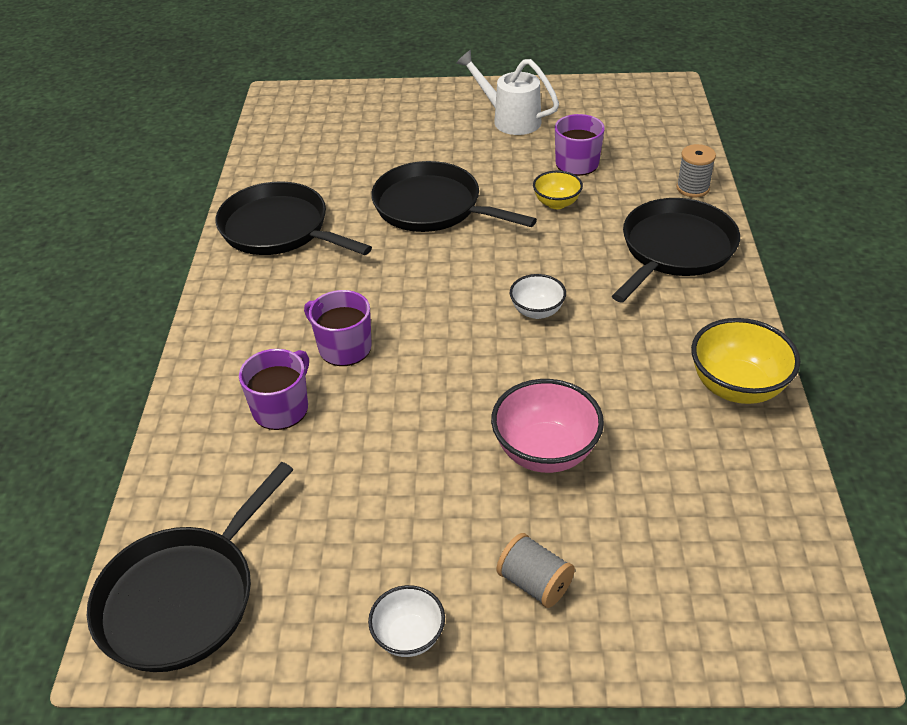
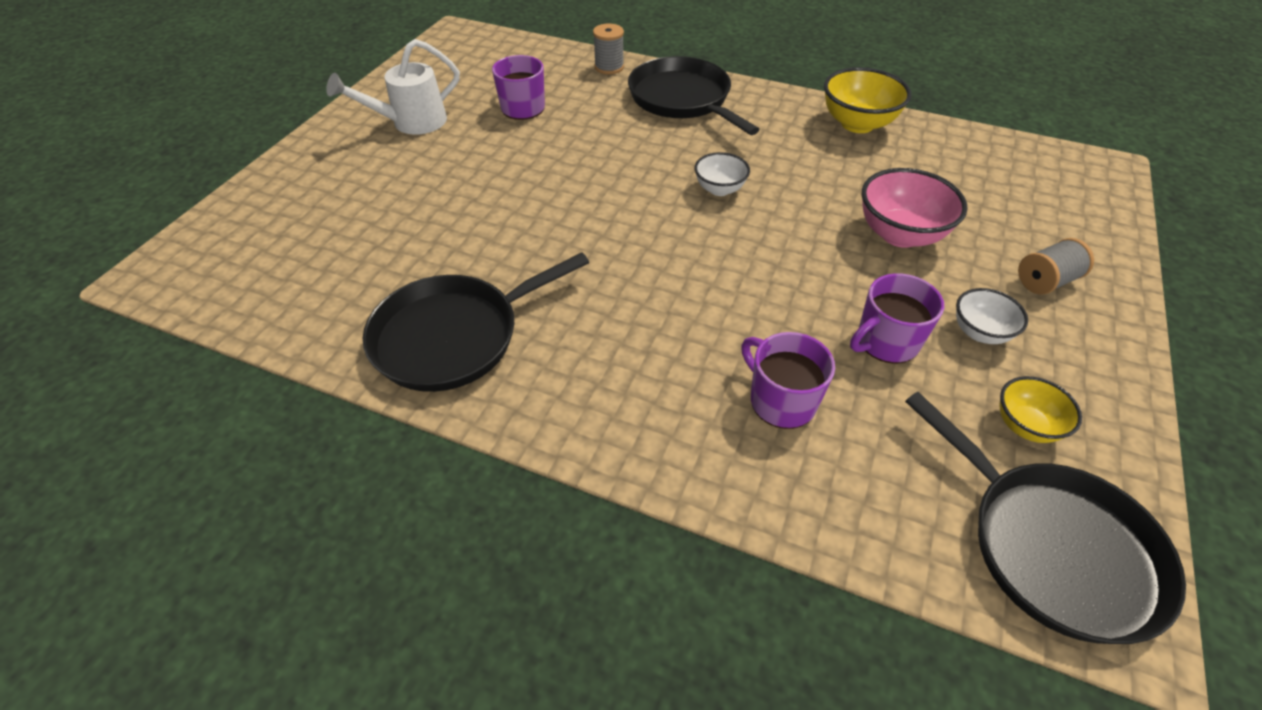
camera: 70 degrees left, 5 degrees up
(344, 347) = (705, 328): purple mug -> purple mug (886, 341)
(408, 636) = (1102, 372): white bowl -> white bowl (980, 332)
(432, 207) = (513, 209): black pan -> none
(556, 203) = (572, 135): yellow bowl -> yellow bowl (1025, 425)

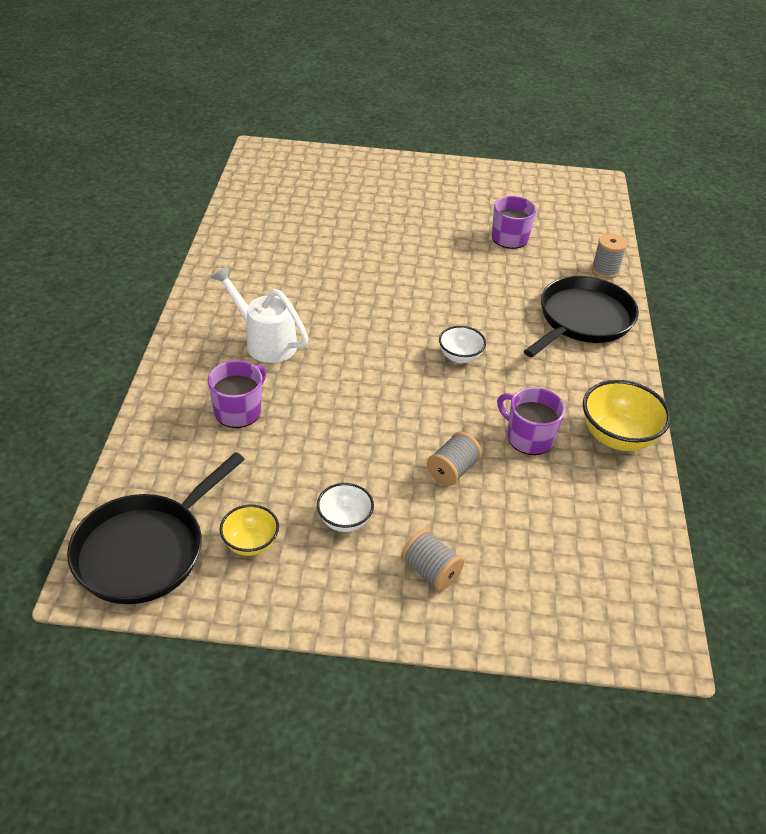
camera: 70 degrees right, 5 degrees down
(411, 123) = (457, 194): white watering can -> white watering can (265, 342)
(453, 337) = (250, 264): black pan -> none
(886, 341) = (314, 463): purple mug -> purple mug (528, 437)
(900, 234) = (452, 470): pink bowl -> grey spool

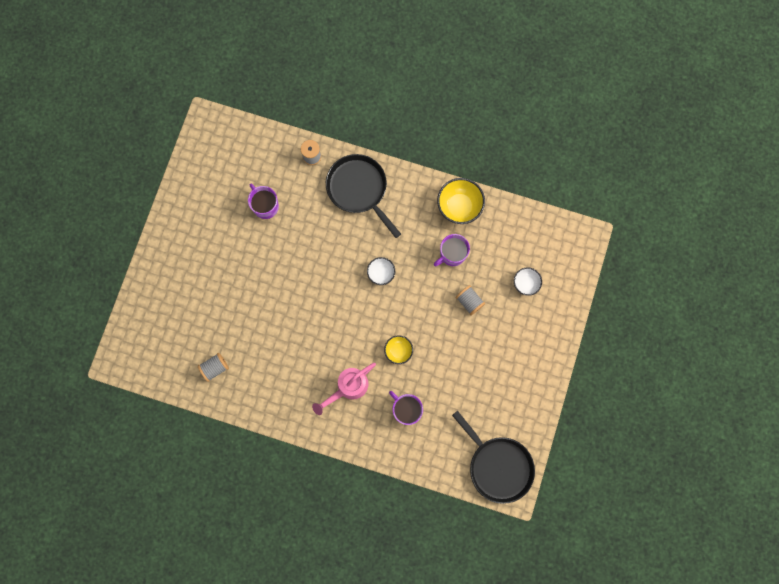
camera: 75 degrees left, 35 degrees up
(250, 543) = (501, 413): yellow bowl -> yellow bowl (398, 351)
(265, 342) = (348, 387): white watering can -> pink watering can
(344, 520) = (494, 364): white bowl -> white bowl (525, 283)
(430, 571) = (531, 329): grey spool -> grey spool (215, 368)

